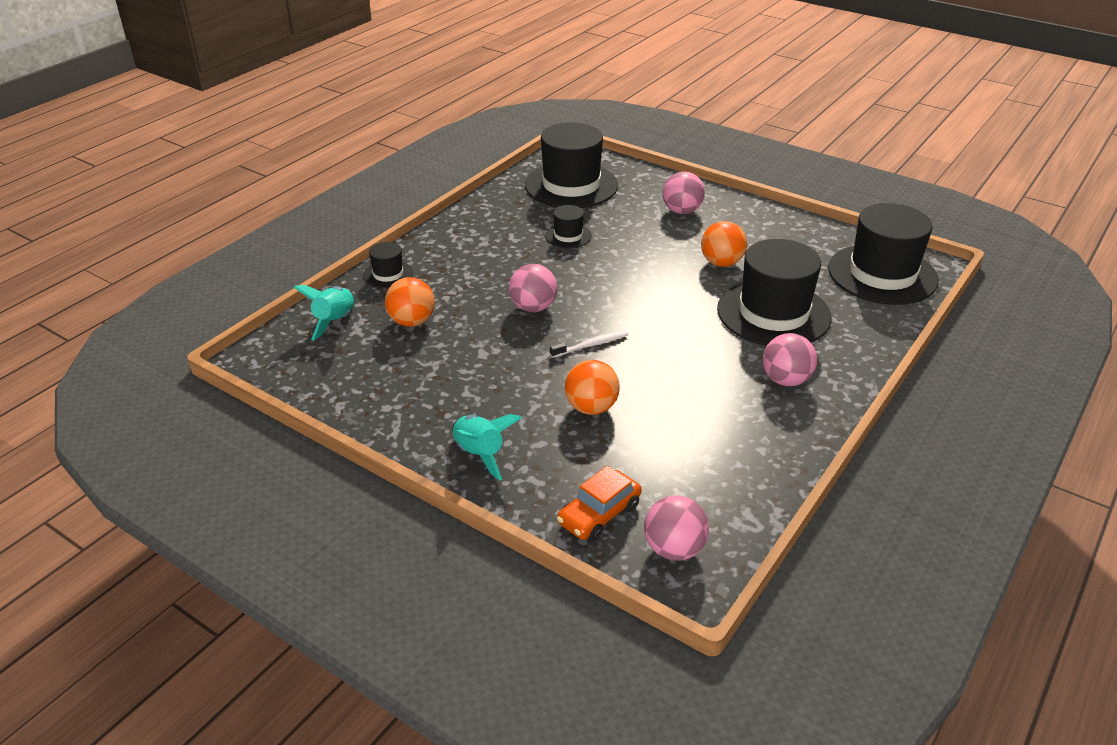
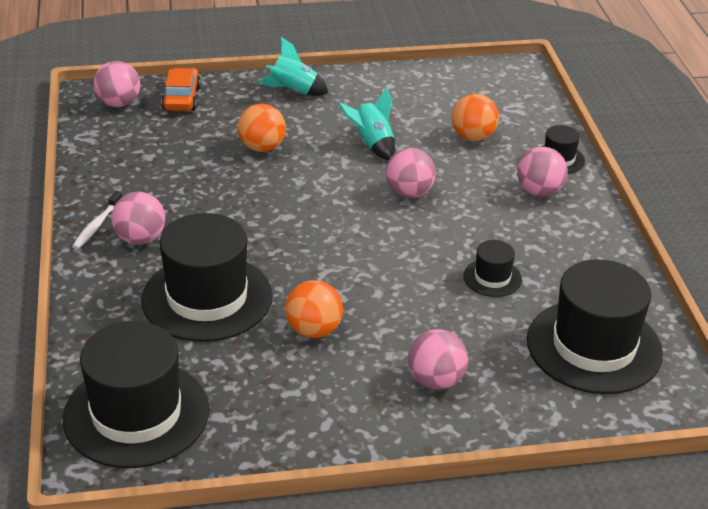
camera: 135 degrees right, 0 degrees up
(335, 321) = (521, 110): turquoise rocket -> turquoise rocket (372, 144)
(445, 263) = (539, 191): none -> pink ball
(591, 345) = (322, 188): white toothbrush -> white toothbrush (97, 225)

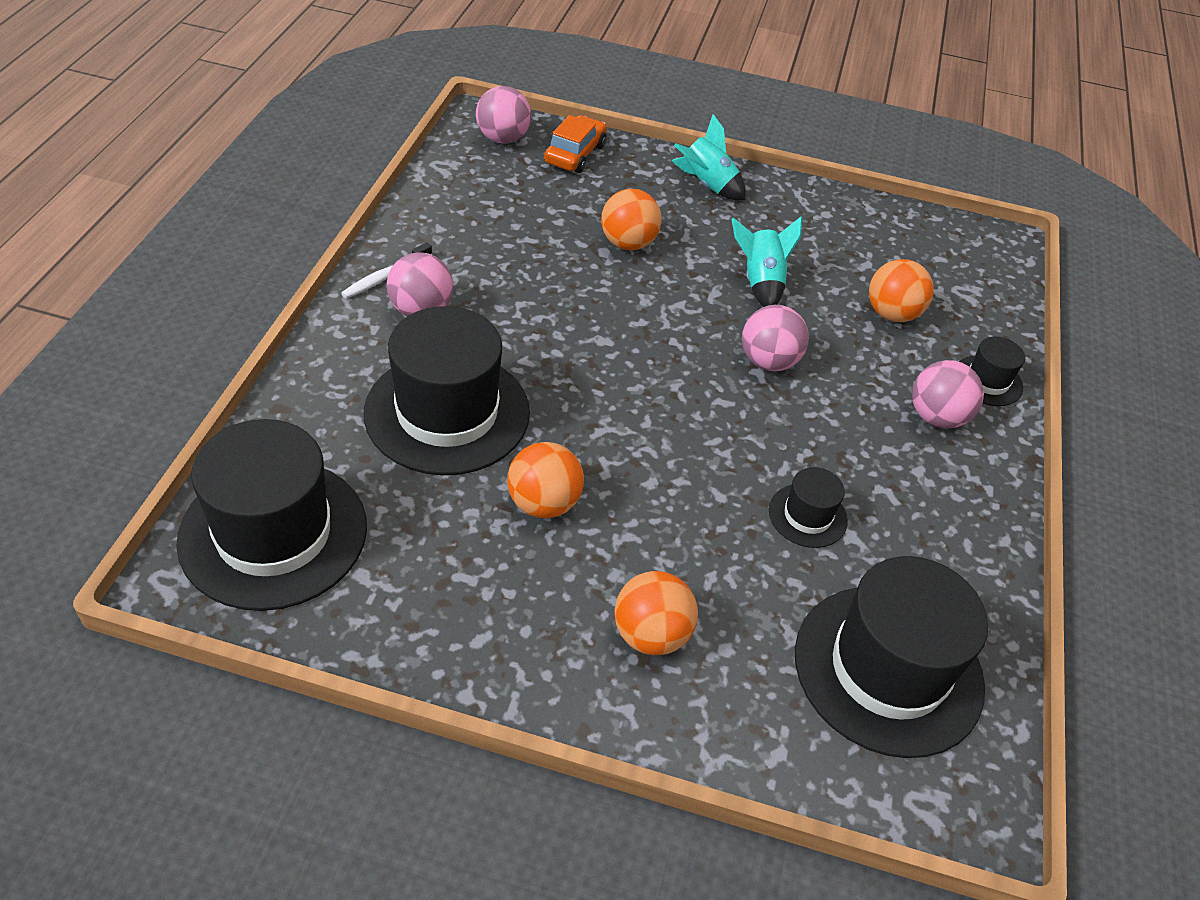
camera: 20 degrees right, 10 degrees up
(435, 381) = (651, 634): pink ball -> orange ball

